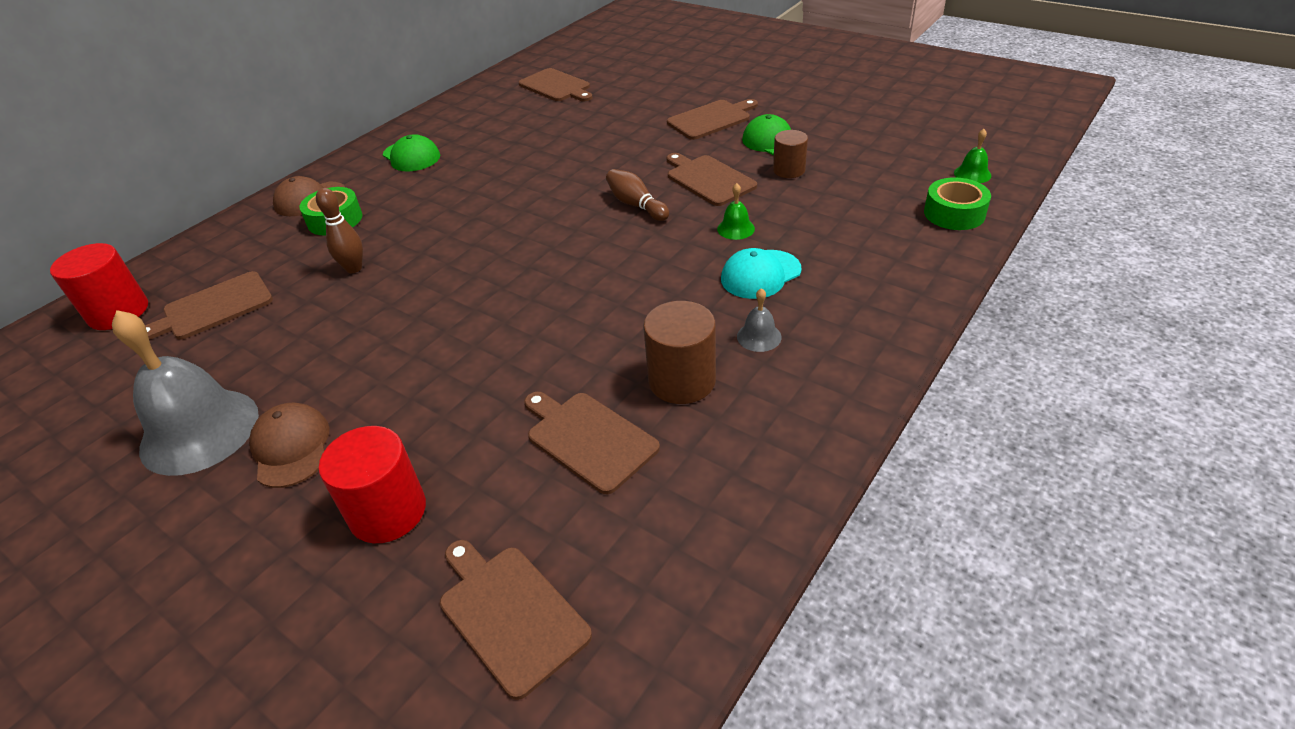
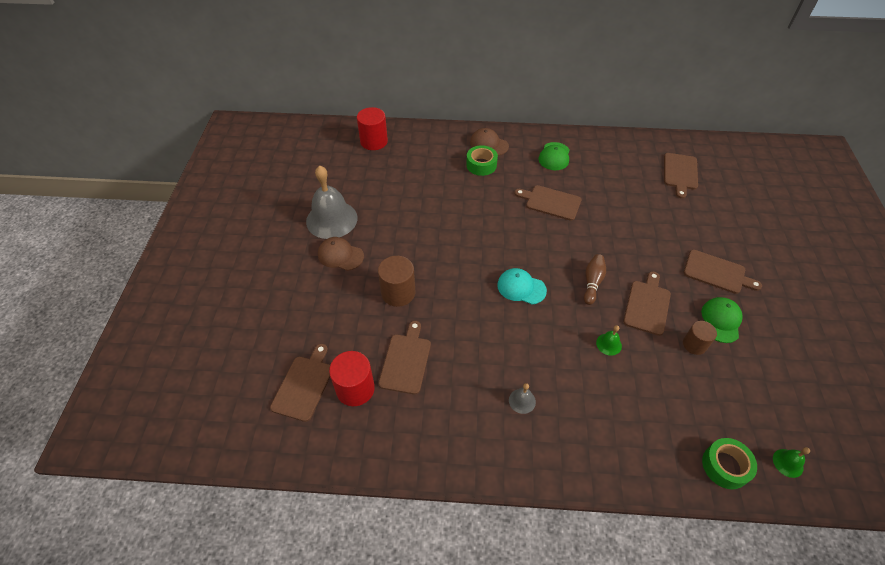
camera: 55 degrees right, 10 degrees up
(213, 308) = (396, 169): brown cutting board -> brown cutting board (550, 202)
(291, 447) = (340, 255): brown cap -> brown cap turned 105 degrees counterclockwise
(354, 268) = (453, 197): brown bowling pin -> none
(387, 511) = (328, 311): red cylinder -> red cylinder (355, 389)
(682, 380) = (466, 380): brown cylinder -> brown cylinder (398, 293)
(760, 274) = (575, 377): turquoise cap -> turquoise cap (521, 287)

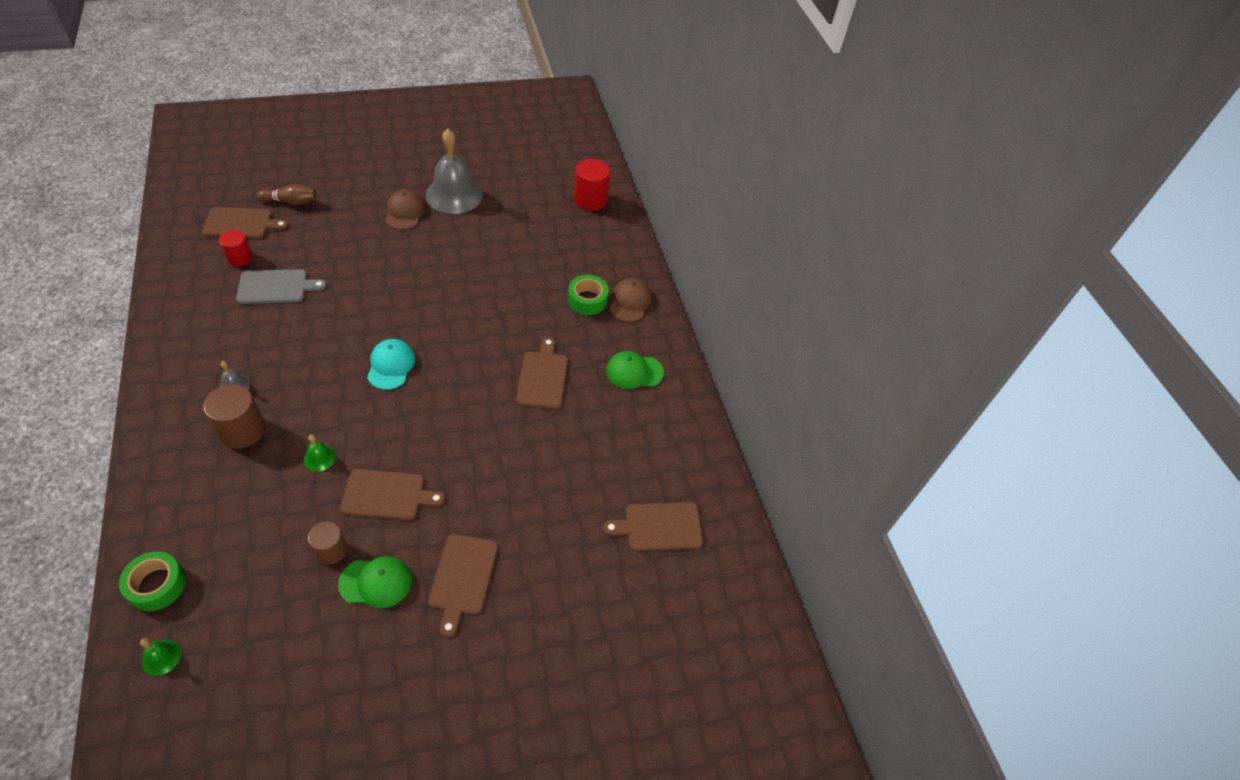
camera: 65 degrees right, 0 degrees up
(355, 389) = (240, 258): red cylinder -> red cylinder, size x0.64
(398, 293) = (363, 264): brown cylinder -> brown cylinder (242, 430)
(406, 360) = (276, 287): brown cutting board -> grey cutting board
(592, 282) = (413, 434): brown bowling pin -> brown bowling pin (291, 202)

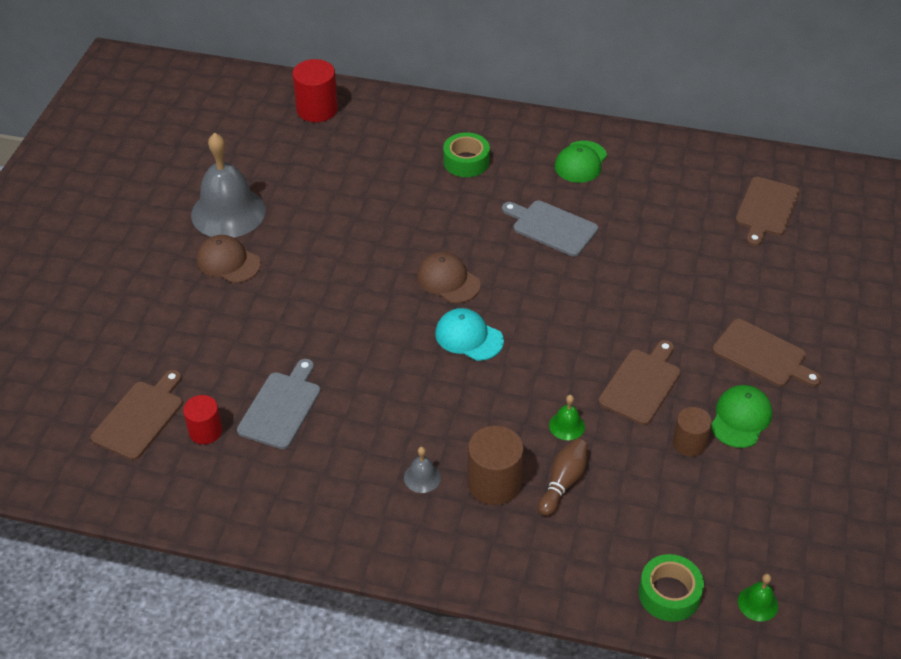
camera: 55 degrees left, 5 degrees down
(291, 202) = (133, 360): brown bowling pin -> brown bowling pin (563, 482)
(543, 377) = (551, 227): brown cutting board -> grey cutting board
(630, 301) = (487, 133): brown cap -> brown cap (448, 280)

